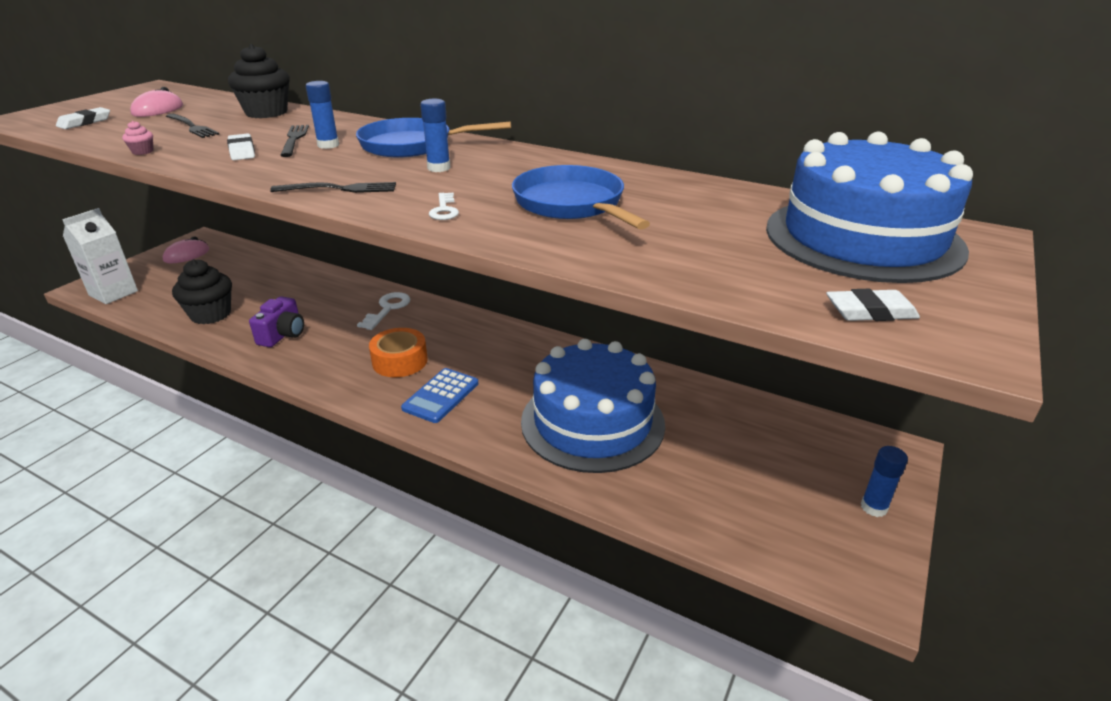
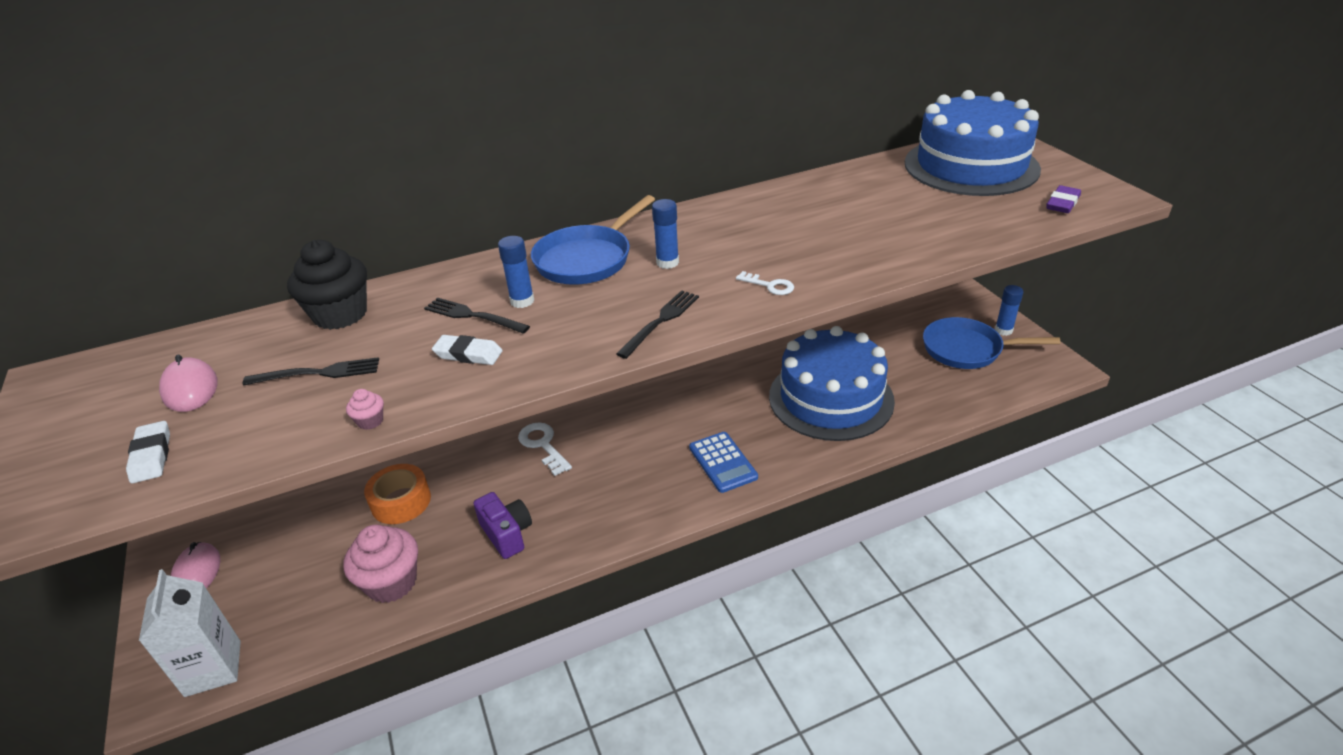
camera: 50 degrees left, 5 degrees up
(211, 314) = (391, 582): black cupcake -> pink cupcake
(400, 361) = (644, 468): orange tape -> orange tape (401, 501)
(572, 204) = (817, 233): blue pan -> blue pan (967, 349)
(870, 312) = (1062, 203): white eraser -> purple eraser

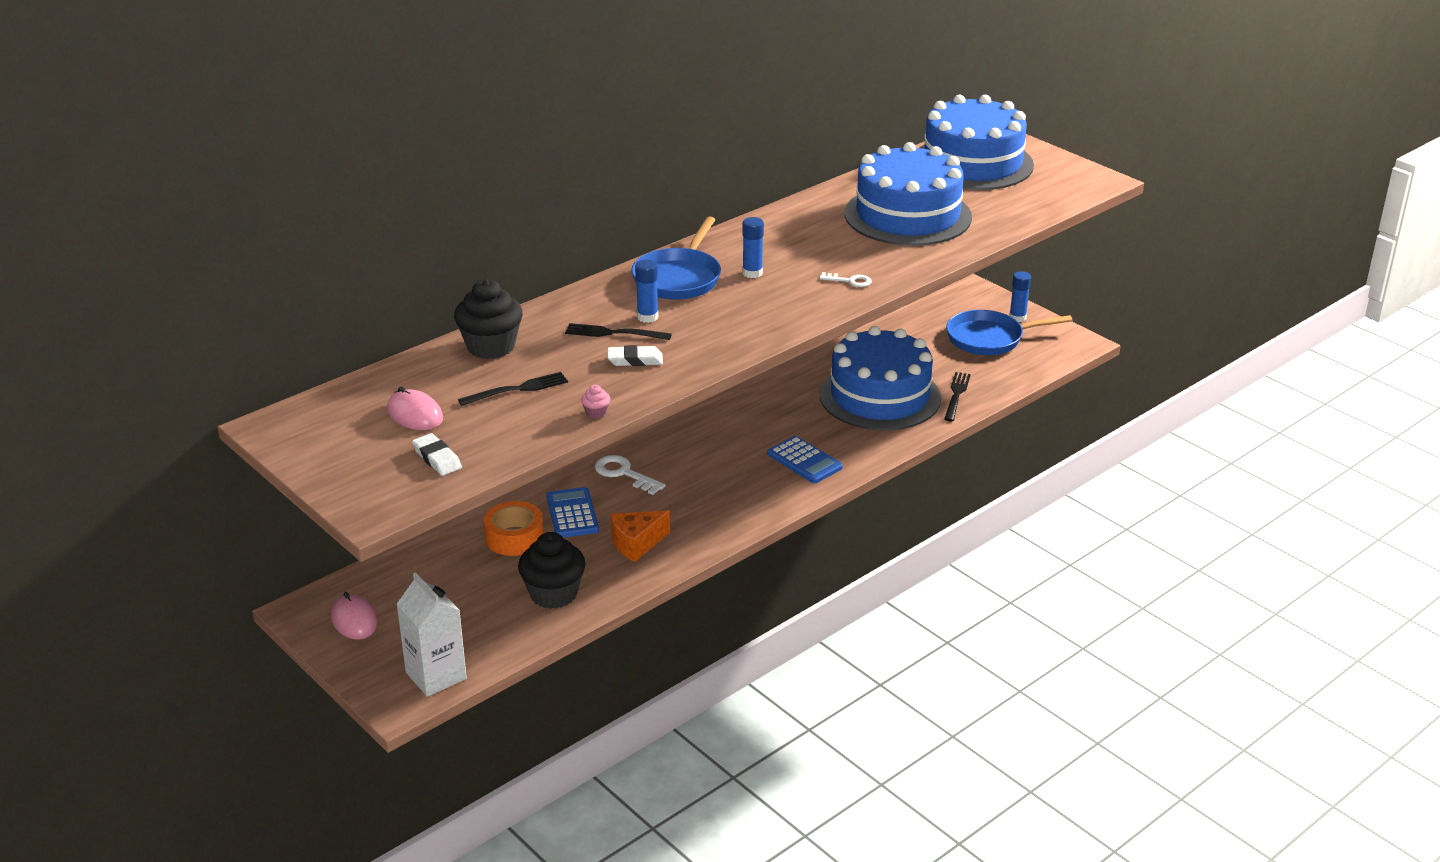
camera: 20 degrees left, 5 degrees down
(391, 582) = (553, 594): pink cupcake -> black cupcake
(469, 483) = (572, 514): none -> blue calculator
(507, 534) = (636, 544): purple camera -> orange cheese
(661, 321) = (777, 317): black fork -> black fork (956, 394)
(874, 215) = (907, 215): none -> blue cake
(1062, 203) = (1058, 190): purple eraser -> none

